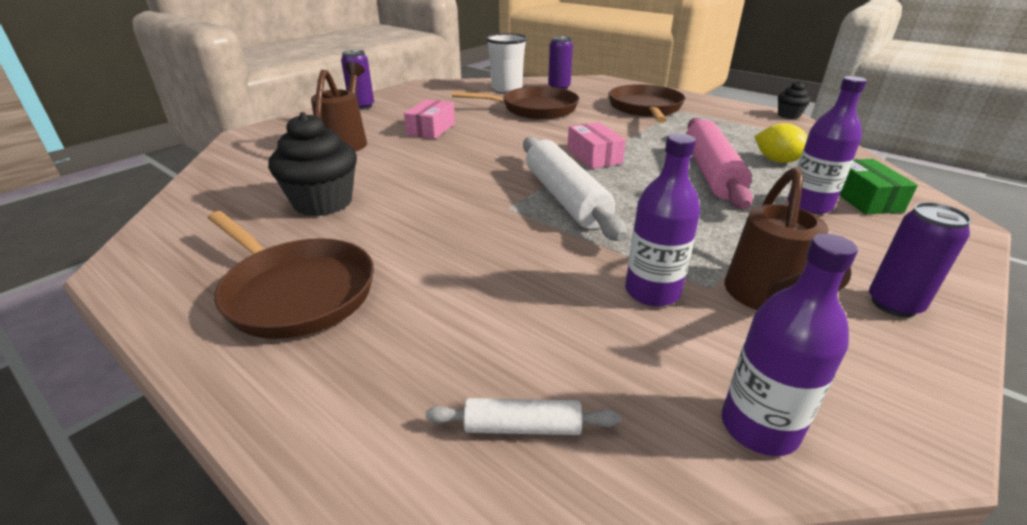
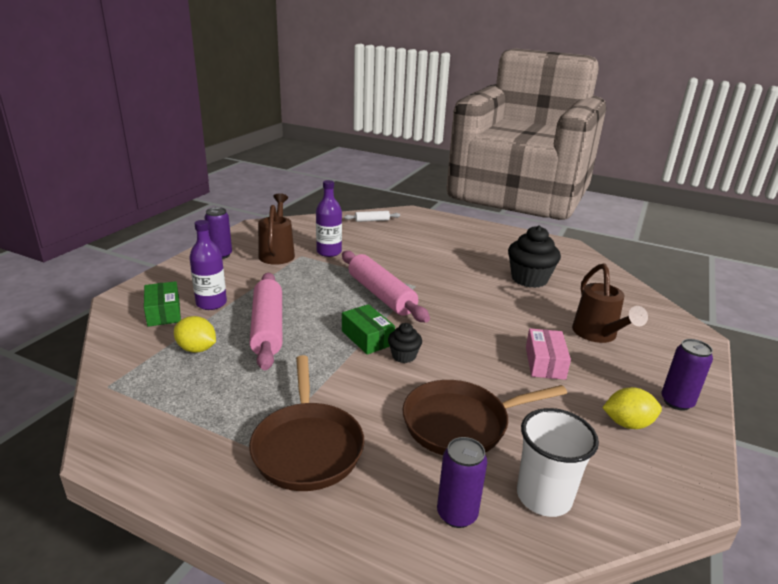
camera: 165 degrees right, 5 degrees down
(296, 291) = (481, 242): brown pan -> none
(417, 102) = (627, 423): none -> yellow lemon
(565, 198) = (381, 295): white rolling pin -> pink rolling pin
(594, 156) = (367, 338): pink box -> green box
(759, 427) = (301, 224): purple bottle -> none
(788, 115) = (97, 454): black cupcake -> black cupcake (404, 356)

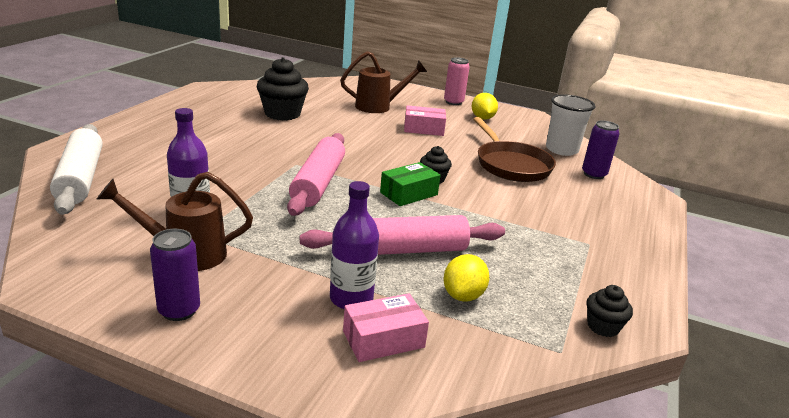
camera: 95 degrees left, 0 degrees up
(121, 418) = (603, 327): none -> black cupcake
(164, 312) = (383, 339): green box -> pink box
(307, 446) = (572, 222): brown pan -> none
(372, 220) = (80, 178): white rolling pin -> white rolling pin, size x2.10
(381, 295) = (318, 183): pink rolling pin -> pink rolling pin turned 45 degrees counterclockwise
(677, 402) = (453, 102): purple can -> pink can

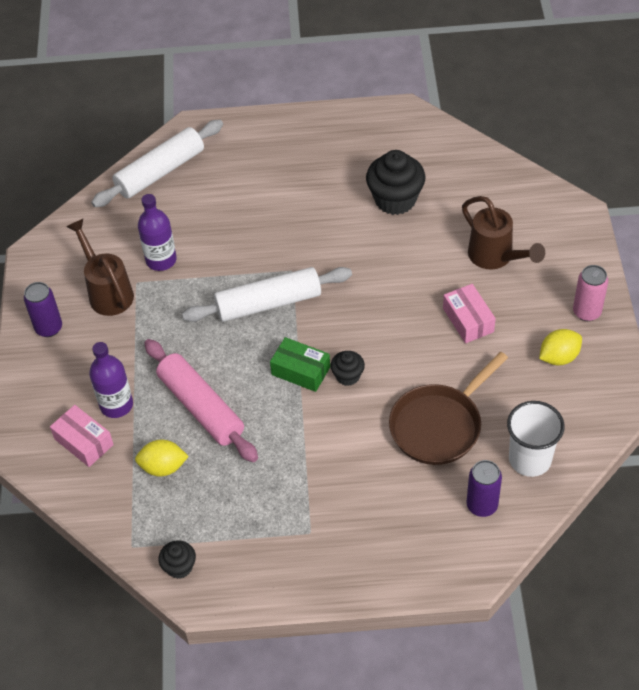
camera: 70 degrees right, 25 degrees up
(318, 183) = (268, 303): pink rolling pin -> white rolling pin

